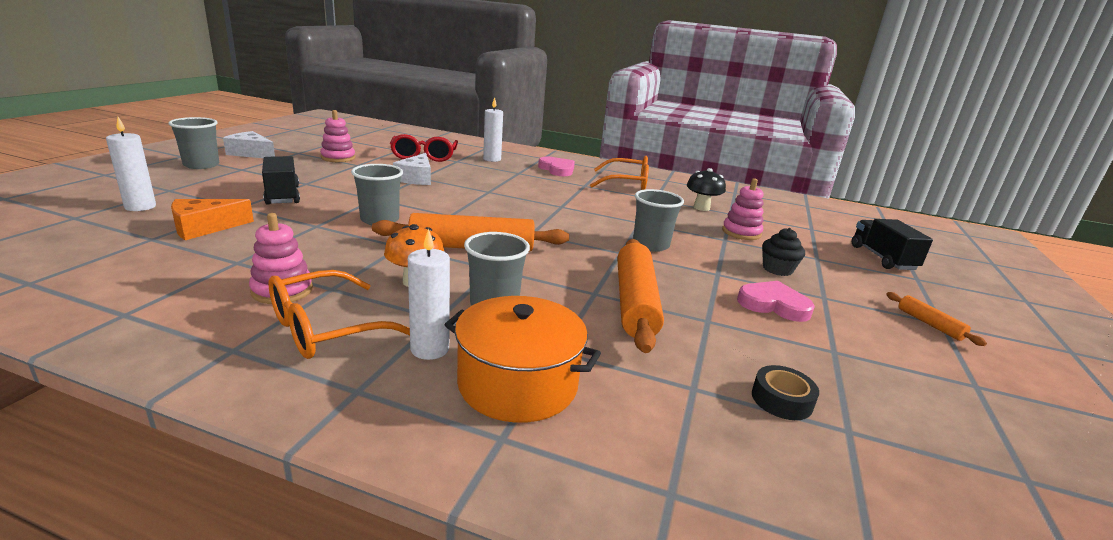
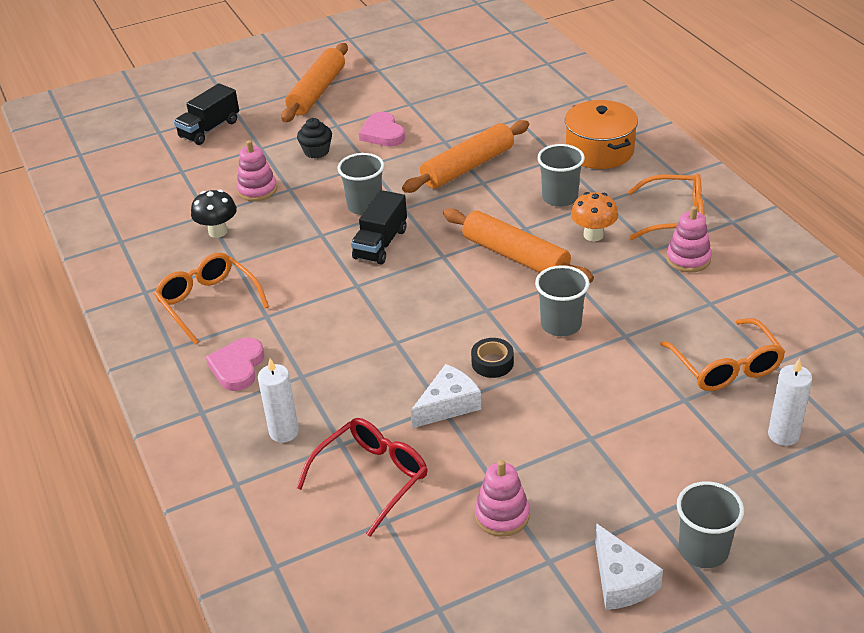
camera: 130 degrees left, 15 degrees up
(204, 228) = (726, 367): orange cheese -> orange glasses
(282, 195) = (631, 412): black truck -> black truck (380, 244)
(429, 349) = (626, 183): white candle -> none
(781, 400) = (485, 100): black tape -> black tape (492, 363)
(929, 324) = (317, 92): orange rolling pin -> orange rolling pin, size x2.13

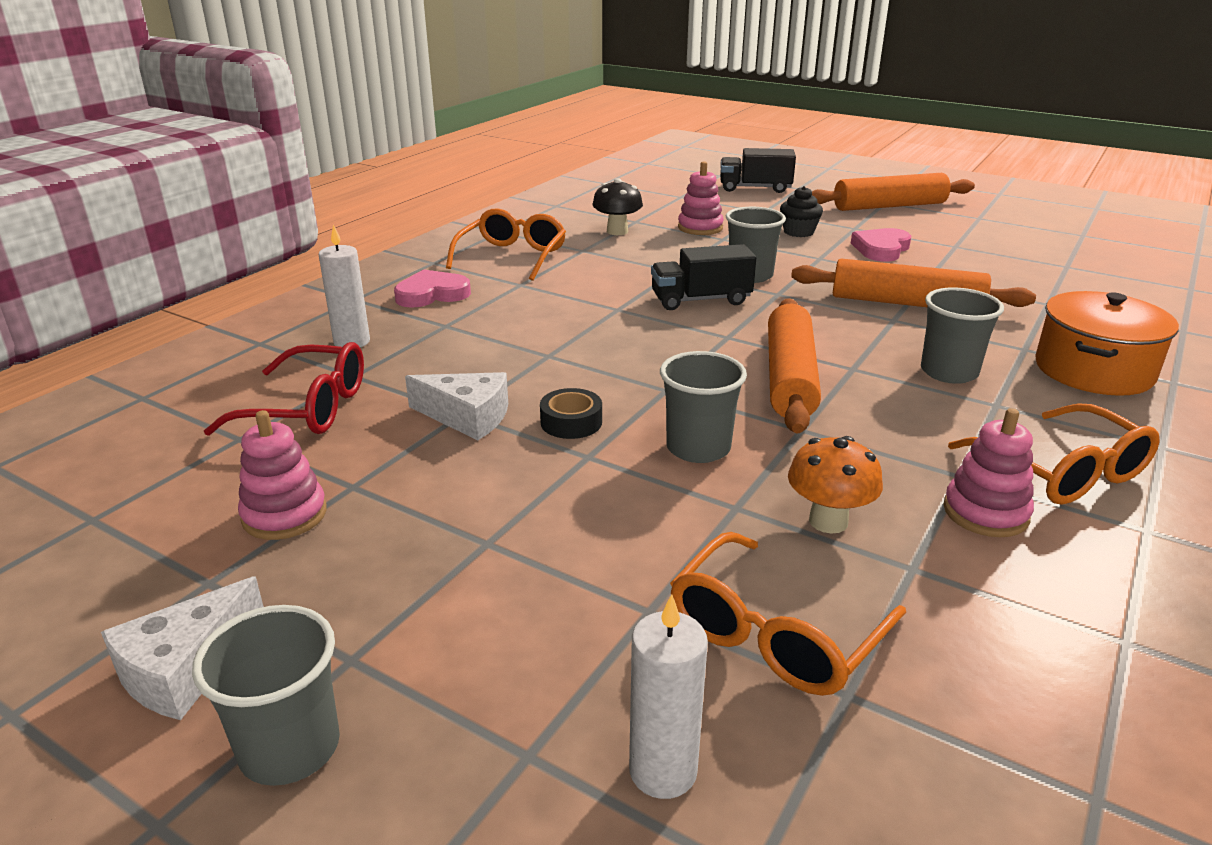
camera: 55 degrees right, 10 degrees down
(593, 235) = (913, 417): orange mushroom -> orange mushroom (828, 521)

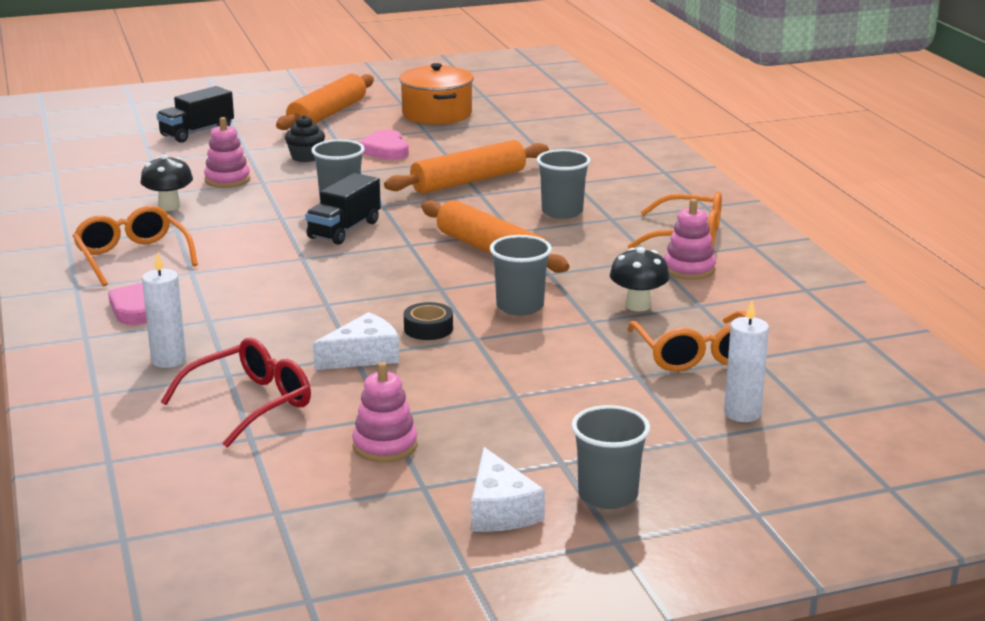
camera: 50 degrees left, 5 degrees down
(828, 521) = (638, 305): orange mushroom -> black mushroom
(1093, 370) = (623, 181): orange pot -> orange pot (437, 114)

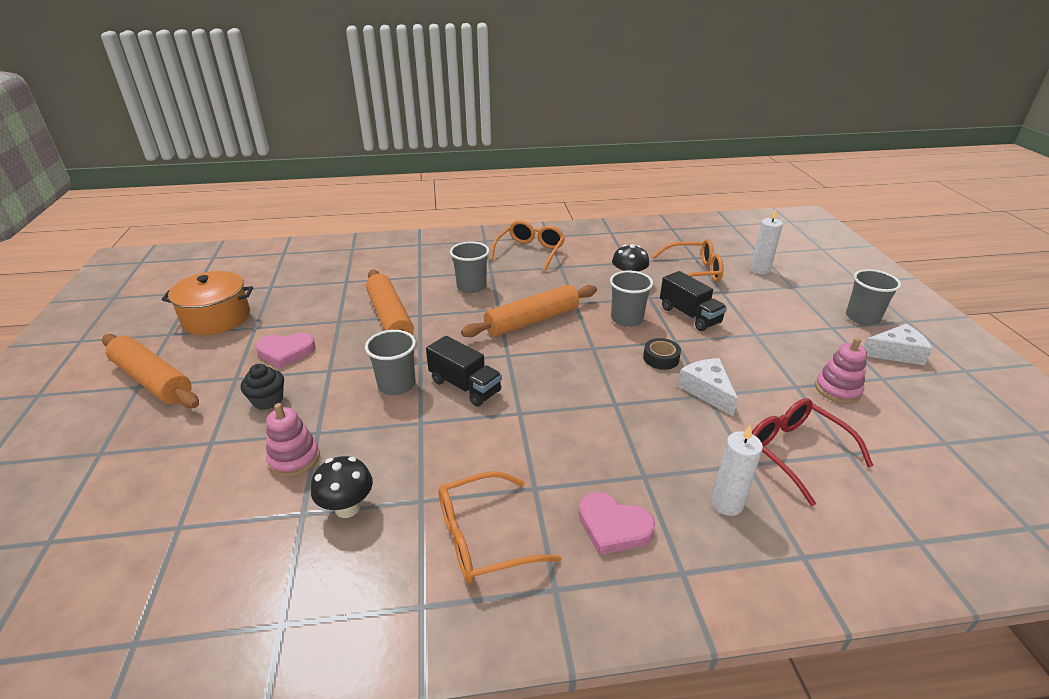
camera: 80 degrees left, 10 degrees up
(197, 132) = (113, 483): black truck -> black truck (689, 315)
(689, 269) = (578, 258): pink stacking toy -> none

